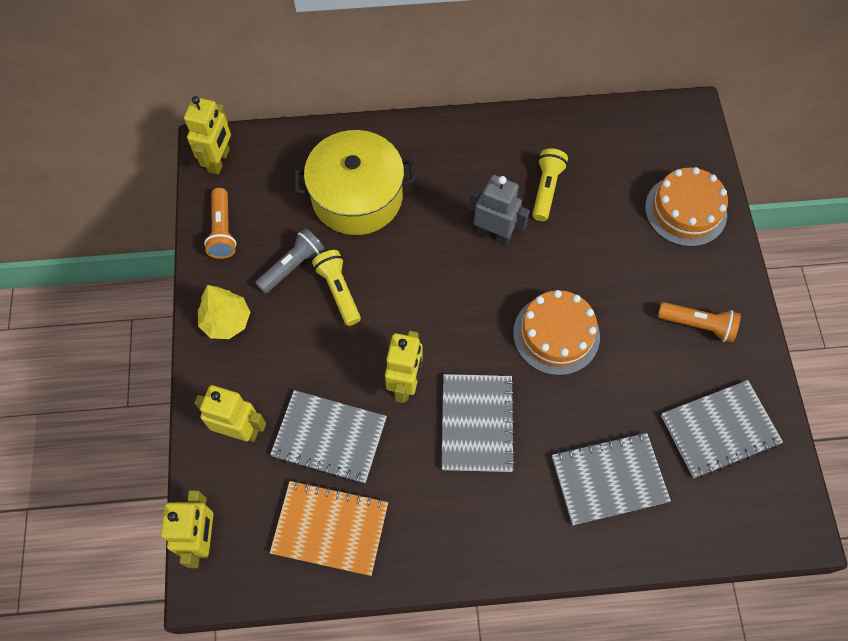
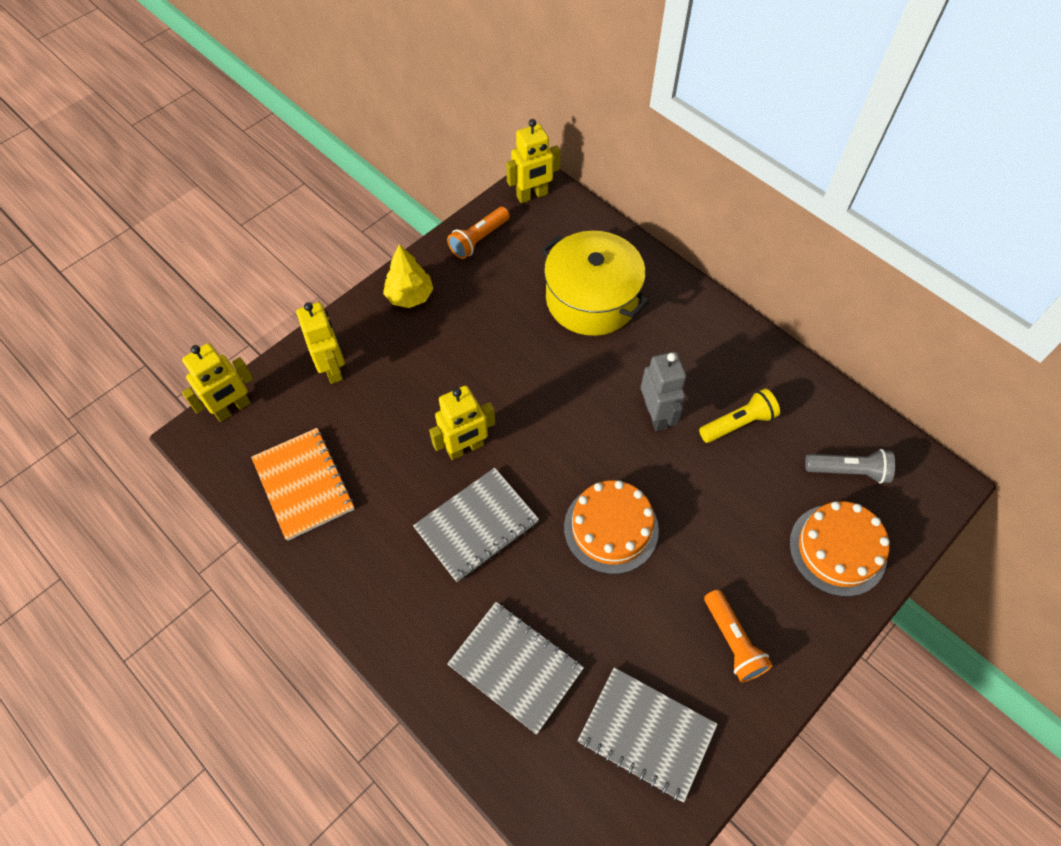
camera: 50 degrees right, 5 degrees down
(293, 266) = (492, 303): grey flashlight -> grey flashlight (848, 471)
(329, 437) = (375, 430): grey notebook -> none
(339, 291) = (501, 346): yellow flashlight -> none

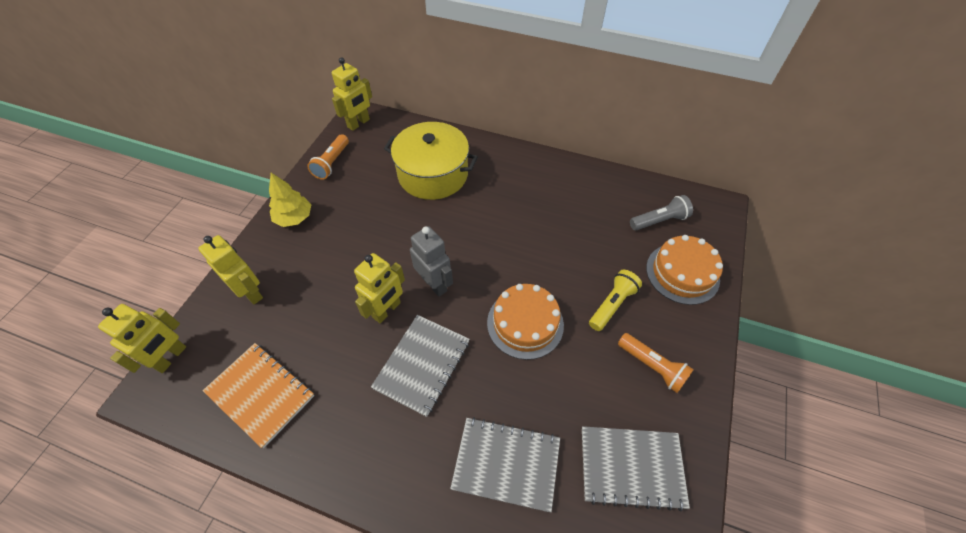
camera: 25 degrees left, 5 degrees down
(656, 415) = (516, 233): grey robot -> grey robot (434, 284)
(738, 423) = (574, 218): yellow flashlight -> yellow flashlight (612, 305)

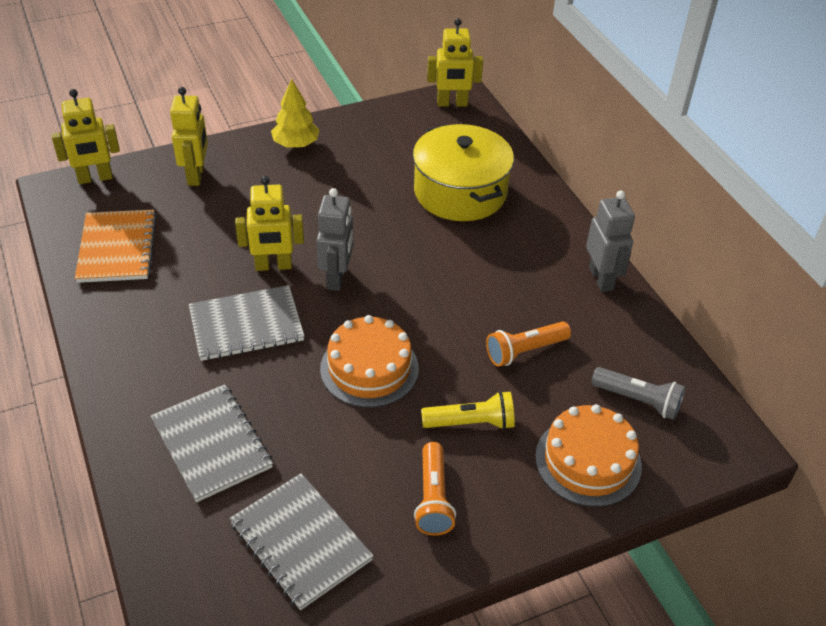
camera: 45 degrees right, 10 degrees down
(331, 163) = (383, 121): orange flashlight -> orange flashlight (524, 351)
(562, 169) = (601, 279): none -> grey robot

